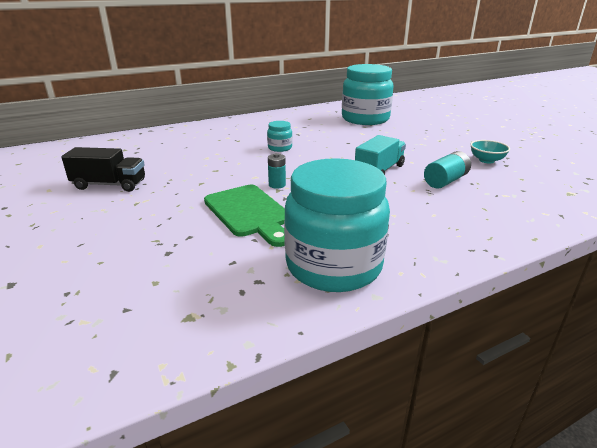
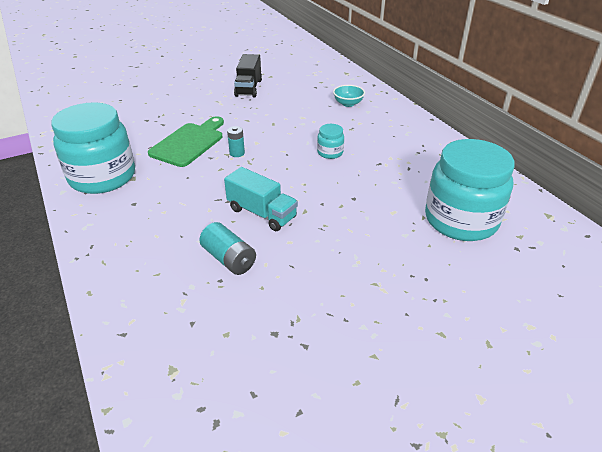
camera: 90 degrees right, 10 degrees up
(249, 212) = (189, 143): green cutting board -> green cutting board turned 150 degrees clockwise
(486, 160) = (292, 315): turquoise bowl -> turquoise bowl (348, 103)

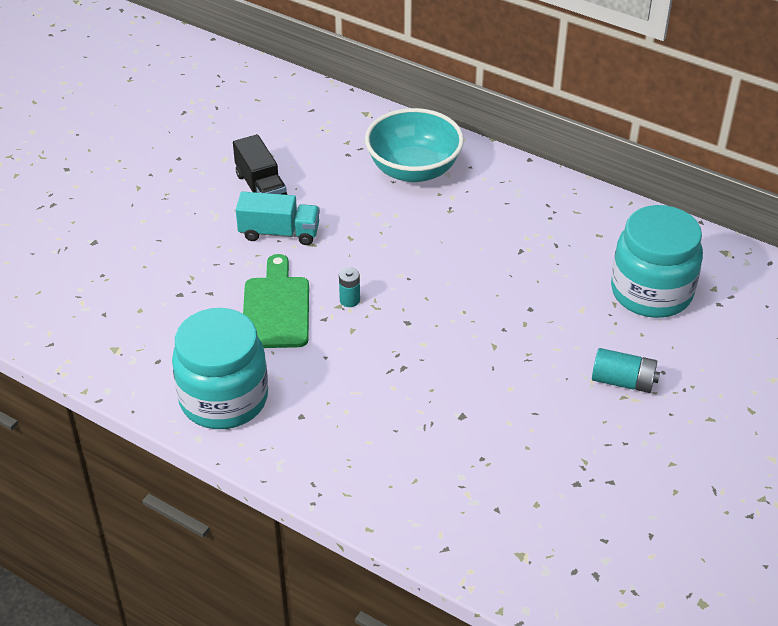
camera: 30 degrees left, 5 degrees up
(229, 259) = (469, 433): turquoise battery -> turquoise battery (623, 381)
(262, 213) = (453, 367): turquoise truck -> turquoise truck (279, 233)
(330, 152) = (455, 256): turquoise jar -> none
(348, 103) = (413, 170): turquoise bowl -> turquoise bowl, size x2.16

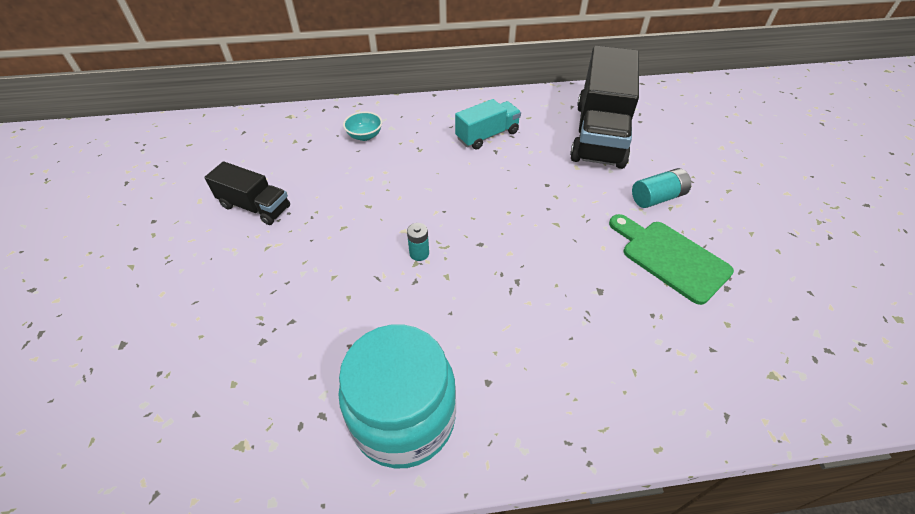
camera: 40 degrees left, 5 degrees up
(276, 308) = (366, 297): green cutting board -> green cutting board (670, 258)
(279, 233) = (306, 233): turquoise truck -> turquoise truck (487, 135)
(413, 170) = (365, 136): turquoise bowl -> turquoise bowl, size x0.46
(651, 292) = (599, 134): turquoise jar -> black truck

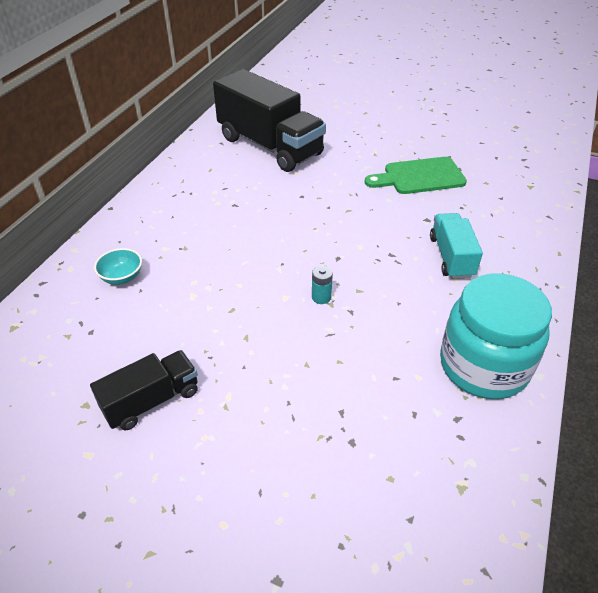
camera: 60 degrees left, 5 degrees down
(487, 135) = (209, 201): turquoise truck -> turquoise truck (451, 257)
(657, 198) = (361, 154): turquoise battery -> none

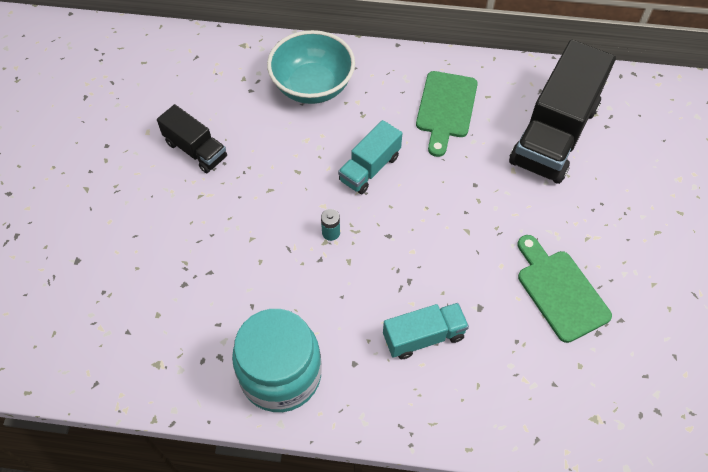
camera: 75 degrees right, 15 degrees up
(122, 277) = (312, 86): turquoise bowl -> turquoise bowl, size x2.16
(209, 194) = (446, 108): none -> green cutting board
(254, 255) = (369, 168): none -> turquoise truck

